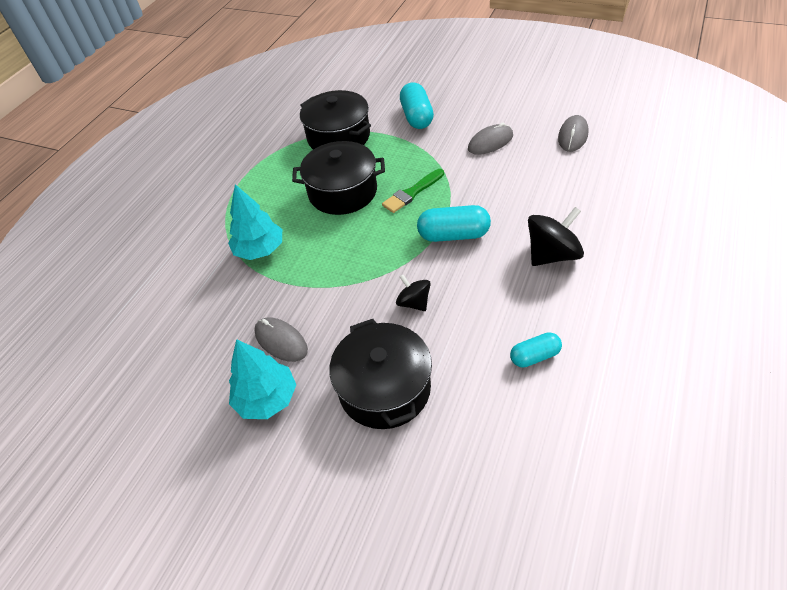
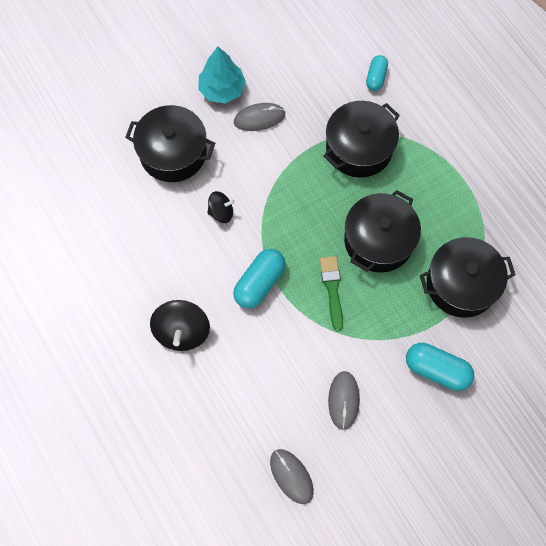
camera: 120 degrees right, 20 degrees up
(260, 250) = (359, 148): turquoise tree -> black pot
(534, 356) = (119, 249): turquoise capsule -> turquoise capsule (376, 77)

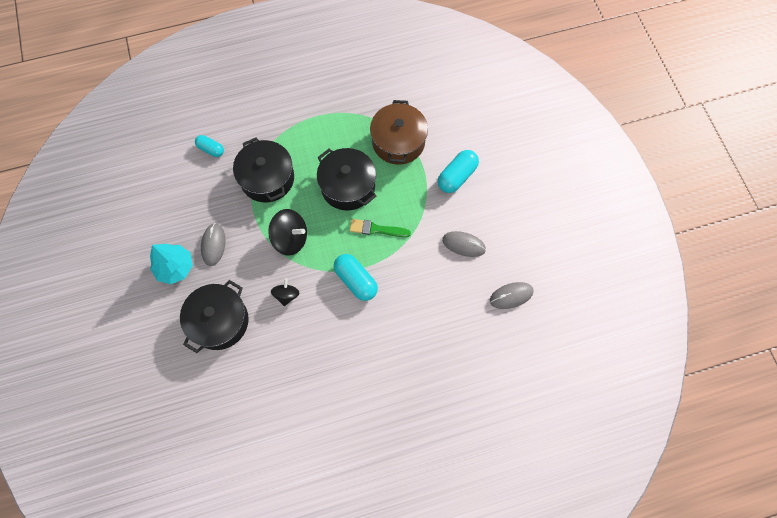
camera: 75 degrees left, 0 degrees up
(182, 331) = (379, 350): black spinning top -> black spinning top (290, 238)
(461, 284) = (398, 142): black pot -> brown pot

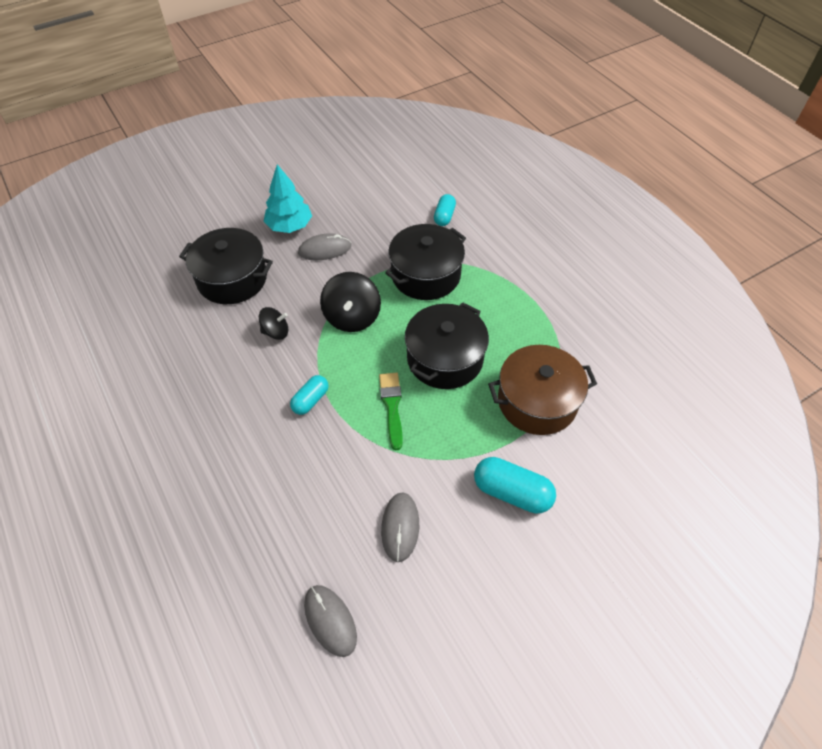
camera: 75 degrees right, 15 degrees down
(356, 281) = (310, 400): turquoise capsule -> turquoise capsule, size x0.62

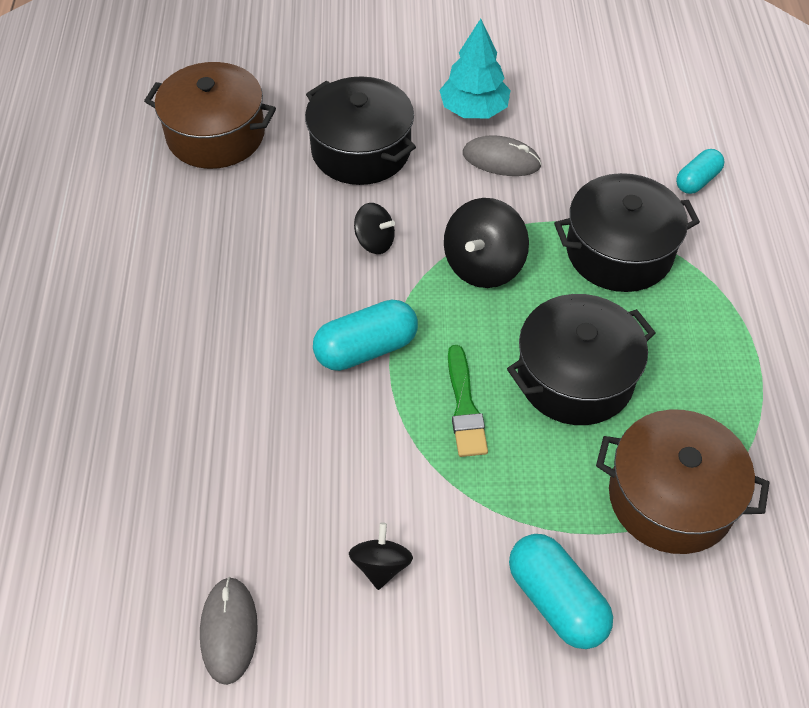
camera: 30 degrees right, 0 degrees up
(126, 308) = (216, 135): none -> brown pot
(310, 400) = (366, 349): turquoise capsule -> turquoise capsule, size x1.60
(392, 406) = (464, 407): green brush -> green brush turned 150 degrees clockwise
(400, 527) = (381, 565): grey mouse -> black spinning top

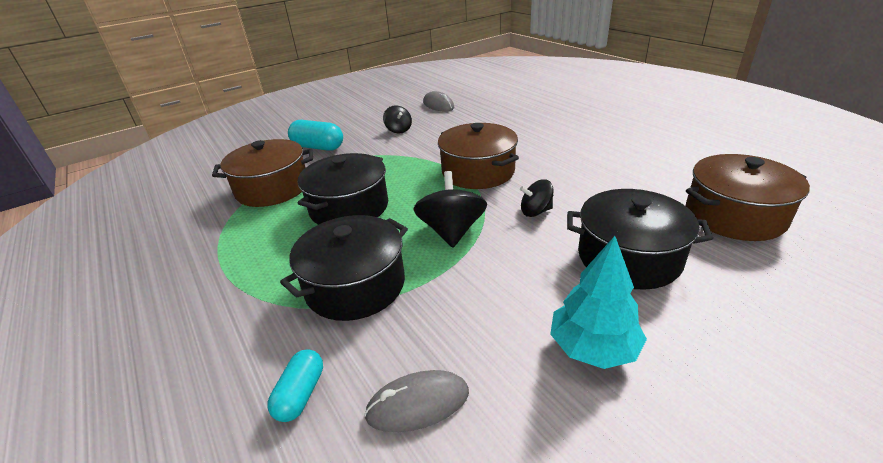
camera: 150 degrees right, 20 degrees down
(366, 349) = (478, 172): turquoise capsule -> brown pot
(464, 407) = (404, 175): green brush -> none
(501, 160) = (513, 309): grey mouse -> grey mouse (418, 404)

